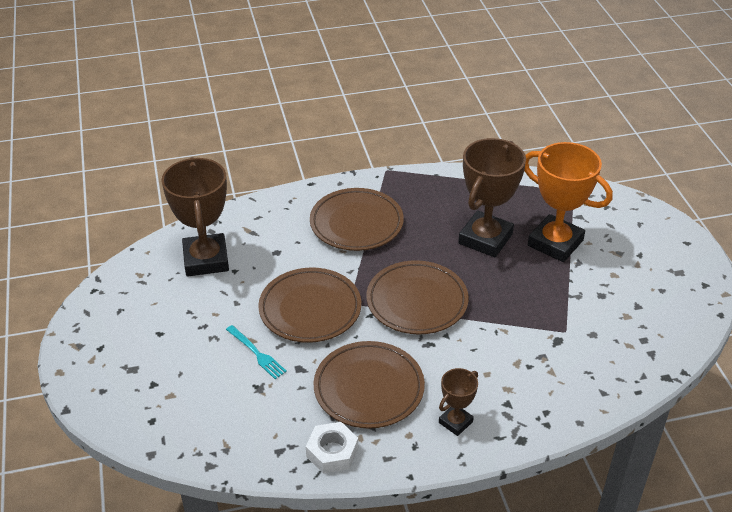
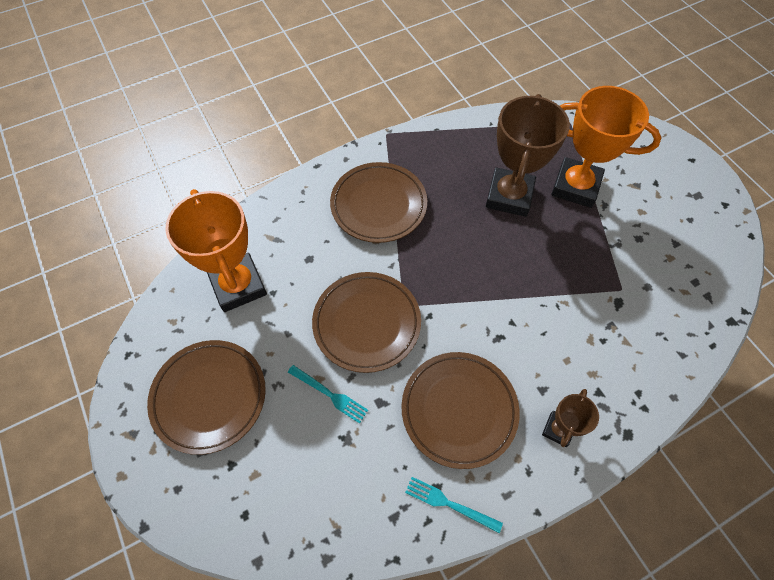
camera: 15 degrees left, 20 degrees up
(206, 260) = (238, 285): brown trophy -> orange trophy
(332, 452) = (449, 504): white nut -> turquoise fork
(417, 302) = (470, 288): brown plate -> brown plate (209, 397)

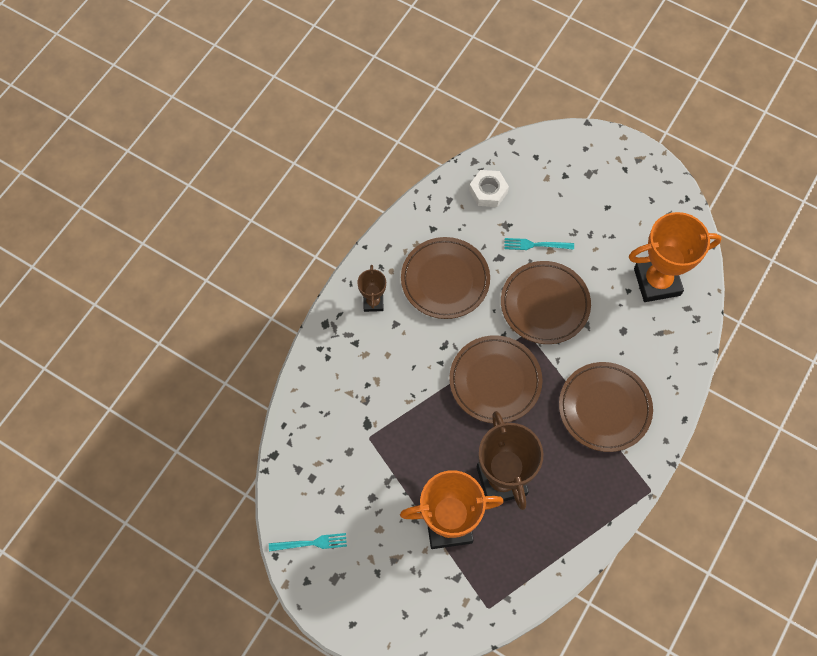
camera: 150 degrees right, 5 degrees up
(209, 397) = (611, 203): brown plate -> brown plate (495, 381)
(238, 285) = (657, 282): orange trophy -> orange trophy turned 45 degrees counterclockwise
(338, 499) = (488, 191): none -> white nut
(449, 504) = (420, 223): turquoise fork -> turquoise fork (311, 543)

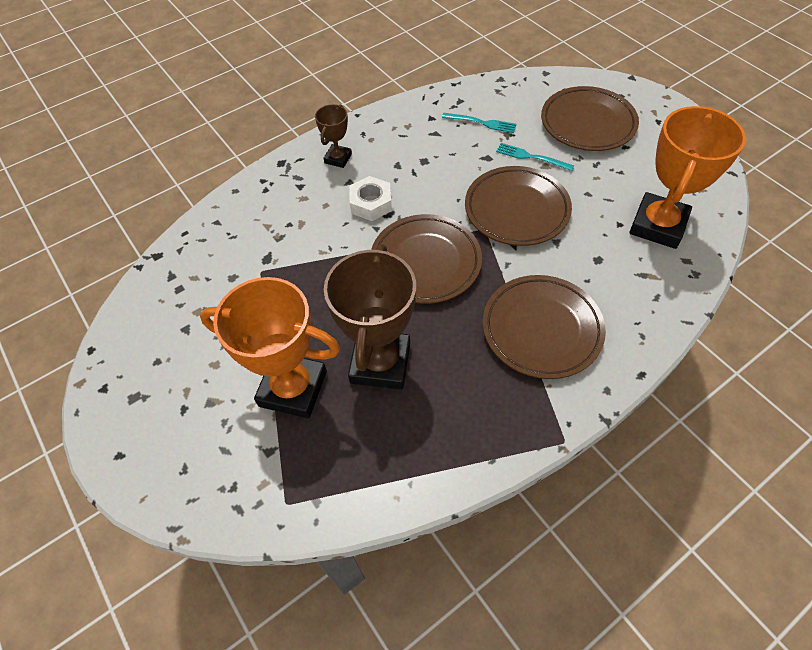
camera: 25 degrees right, 10 degrees down
(311, 543) = (135, 351): turquoise fork -> turquoise fork (482, 123)
(445, 280) = (420, 160): brown plate -> brown plate (587, 123)
(488, 191) = (502, 104): white nut -> white nut (371, 203)
(657, 282) = (657, 225): orange trophy -> orange trophy turned 75 degrees counterclockwise

